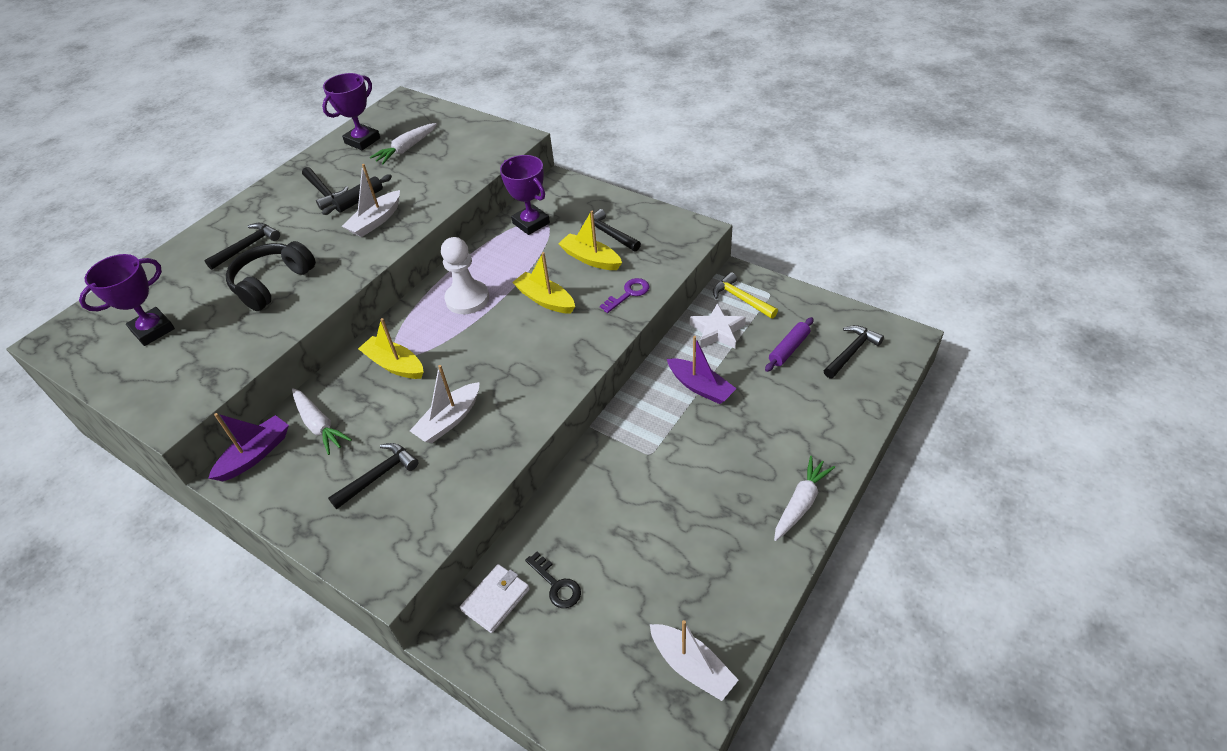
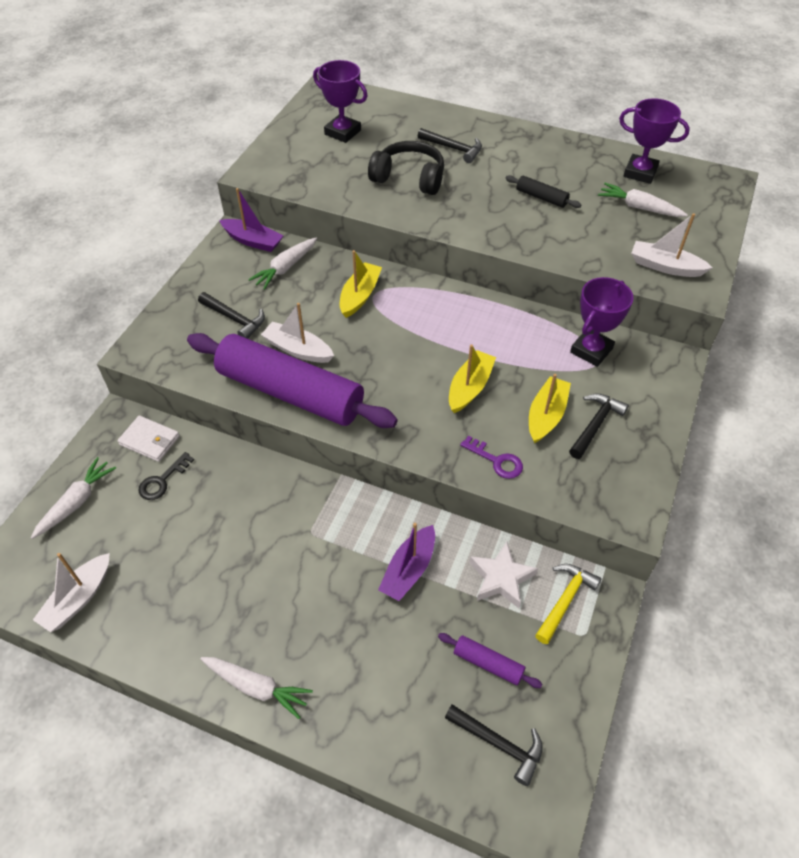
camera: 75 degrees right, 5 degrees up
(324, 193) = (545, 171): black hammer -> none
(375, 221) = (512, 217): white boat -> white boat (665, 266)
(467, 299) = (457, 325): white pawn -> none
(506, 429) = (290, 392): none -> purple rolling pin
(563, 678) = (76, 502): none -> white carrot

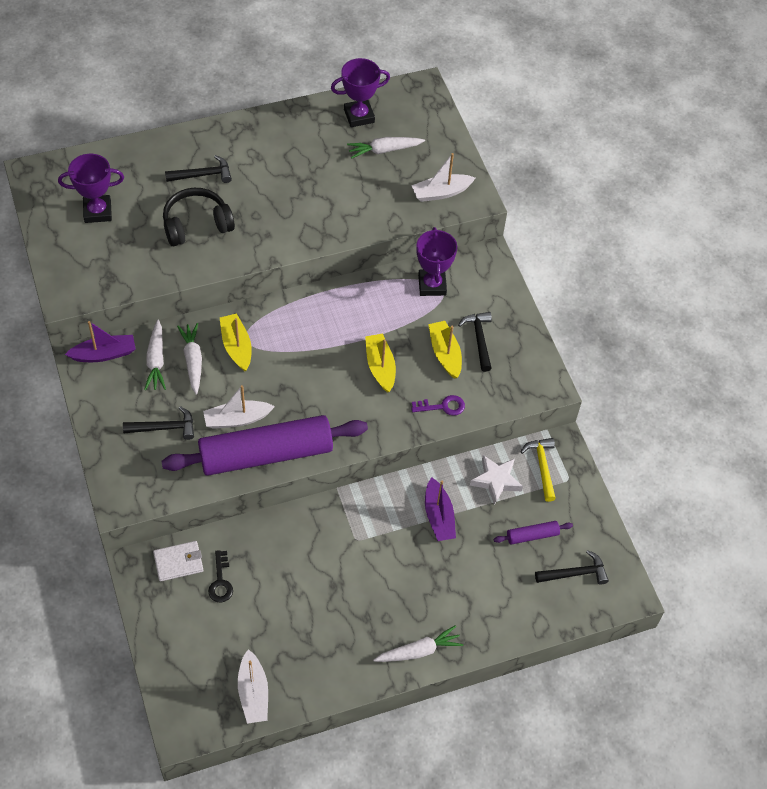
camera: 45 degrees left, 5 degrees up
(76, 502) = (177, 640): white carrot -> white carrot (193, 361)
(541, 197) = (310, 182): black rolling pin -> none

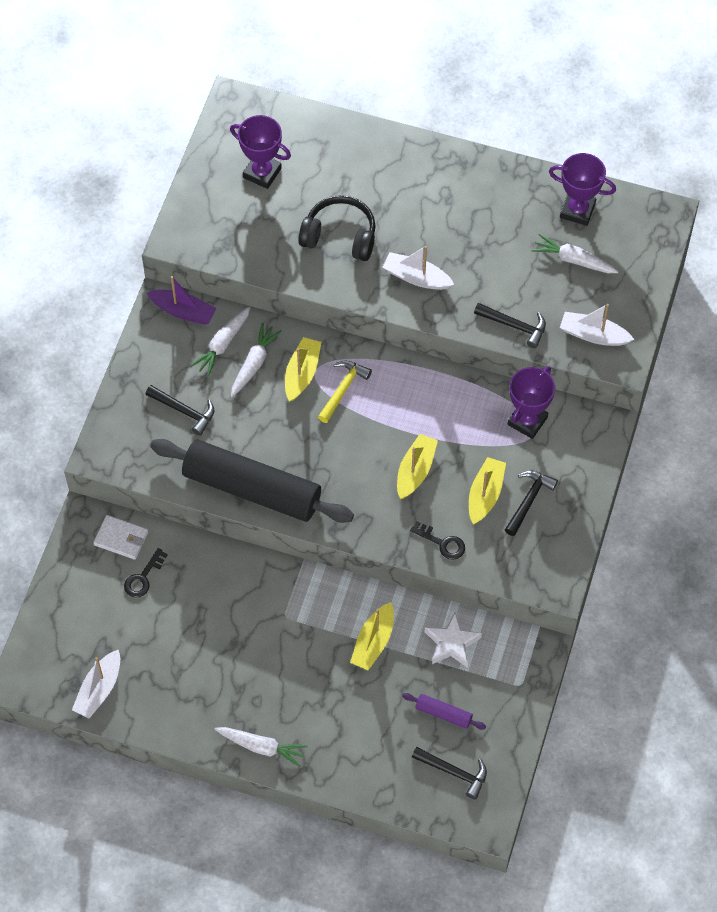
camera: 40 degrees right, 5 degrees up
(203, 175) = (383, 189): black hammer -> black hammer (514, 326)
(237, 419) = (251, 441): white boat -> white boat (416, 277)
(266, 454) = (252, 488): purple rolling pin -> black rolling pin
(438, 516) = (373, 642): purple boat -> yellow boat
(442, 406) = (442, 543): purple key -> black key
(542, 466) = (505, 657): yellow hammer -> yellow hammer (343, 389)

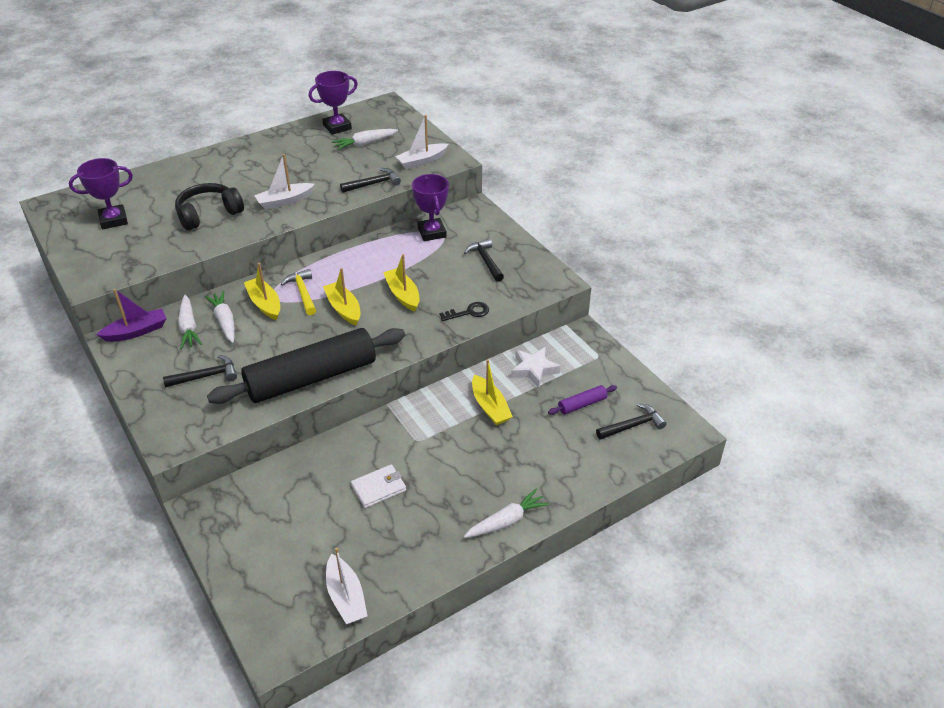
camera: 50 degrees left, 20 degrees down
(121, 538) = (242, 496): white wallet -> white wallet (378, 488)
(143, 577) = (289, 503): black key -> none
(485, 494) = (458, 275): yellow boat -> yellow boat (343, 309)

